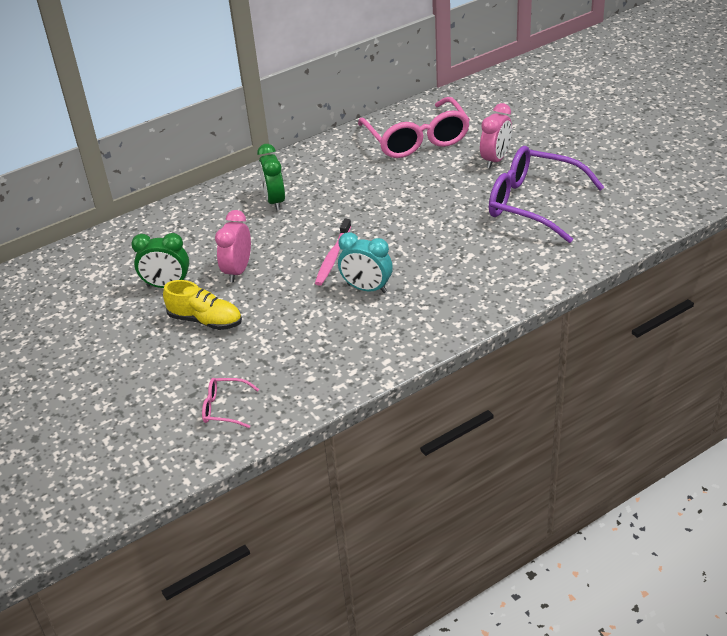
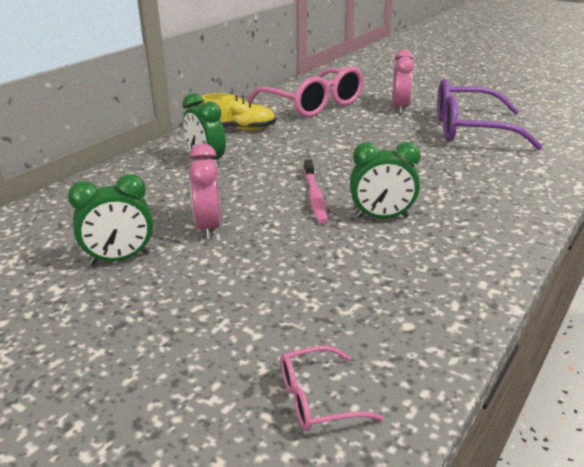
camera: 25 degrees left, 10 degrees down
(205, 320) = (202, 287): yellow shoe -> yellow shoe (238, 129)
(367, 288) = (381, 217): turquoise clock -> green clock

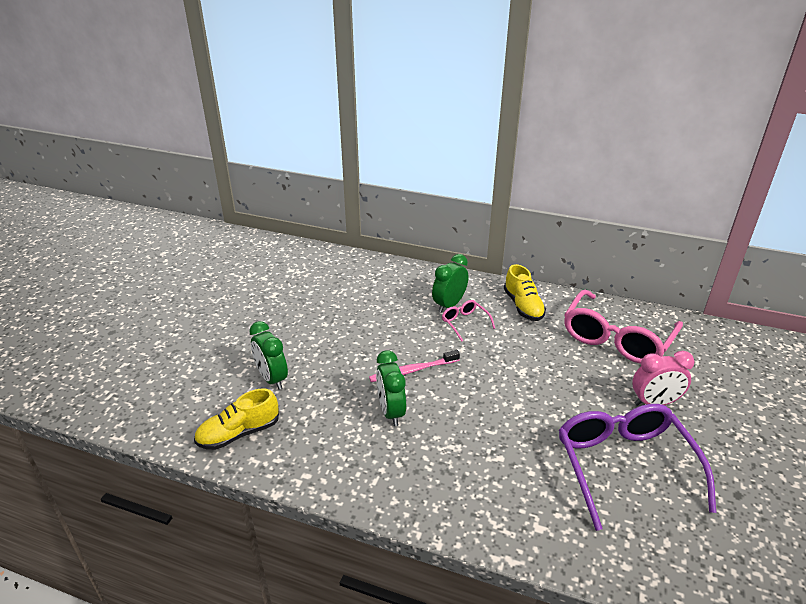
camera: 75 degrees right, 5 degrees up
(120, 259) = (306, 306): green clock -> green clock (272, 379)
(208, 227) = (351, 330): pink clock -> none
(316, 399) = (188, 405): pink glasses -> pink glasses (464, 323)
(398, 339) = (239, 433): none -> yellow shoe

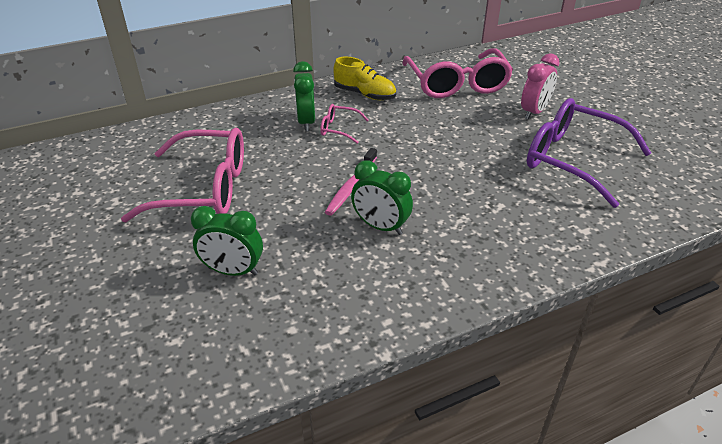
camera: 45 degrees left, 5 degrees up
(239, 433) = (273, 337): yellow shoe -> none
(326, 316) = (205, 188): none -> pink glasses

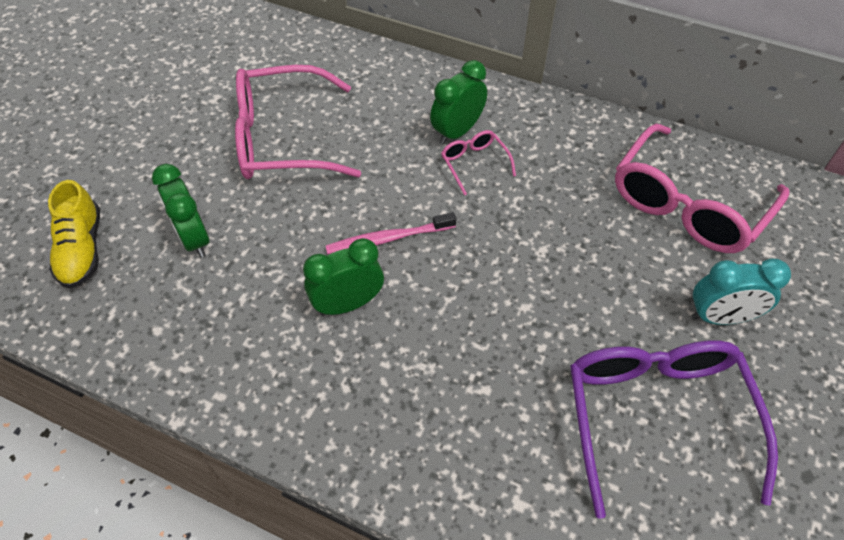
camera: 50 degrees right, 15 degrees up
(205, 188) = (282, 139): pink glasses -> pink glasses turned 120 degrees clockwise
(365, 94) = (563, 140): yellow shoe -> yellow shoe (82, 249)
(380, 226) = (348, 304): green clock -> green clock turned 75 degrees clockwise
(534, 112) = (720, 317): pink clock -> turquoise clock

